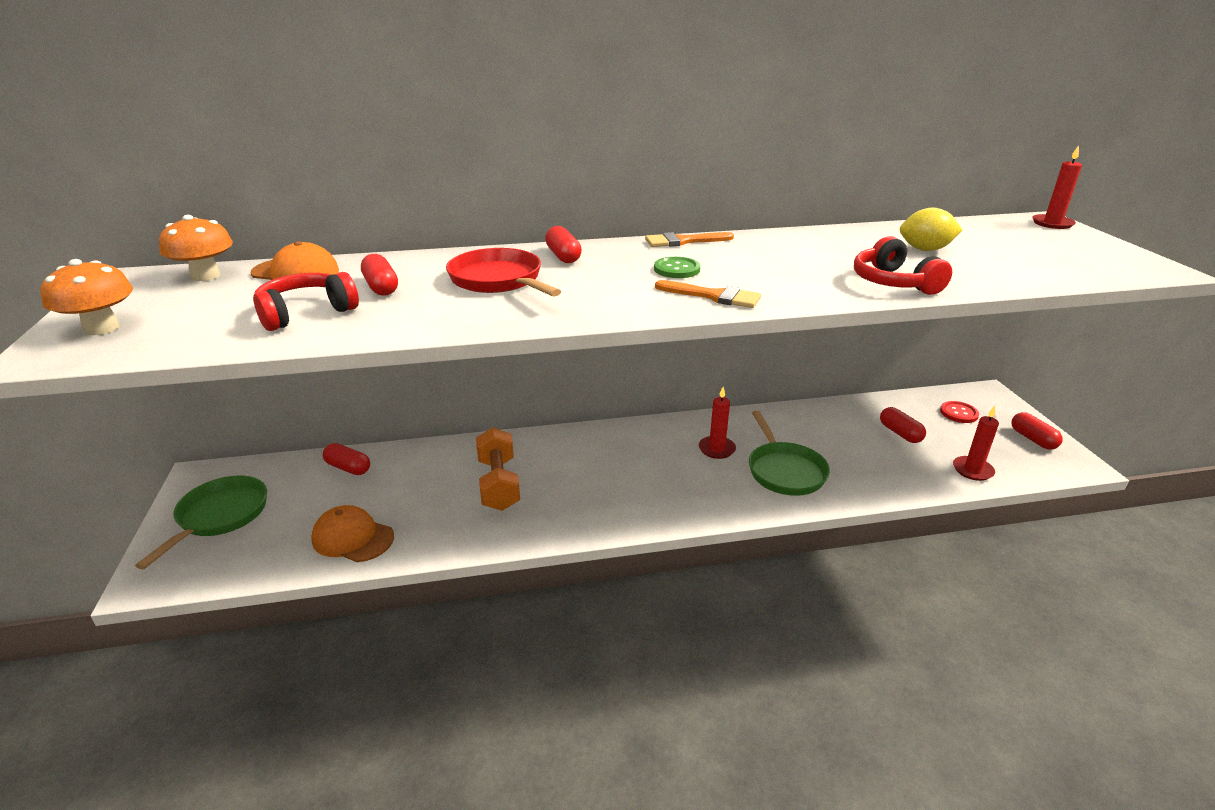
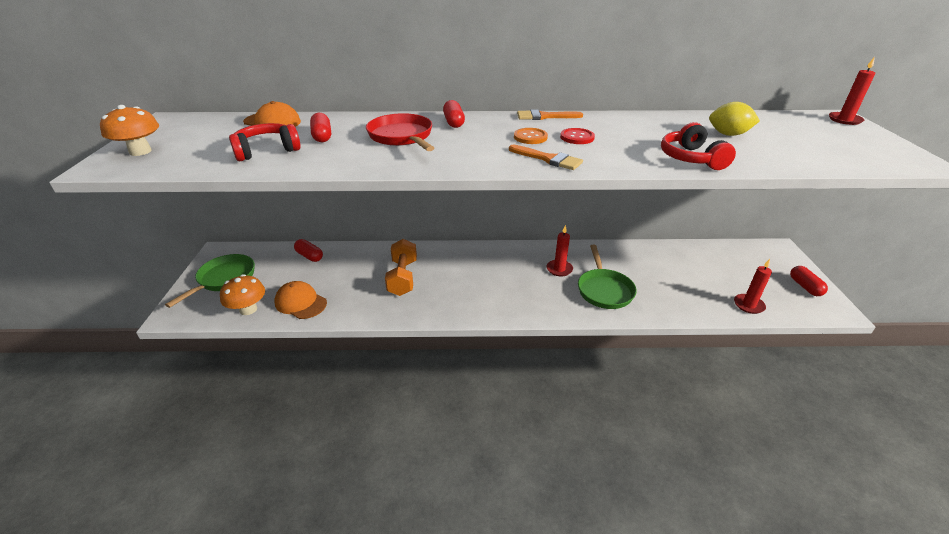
camera: 10 degrees right, 5 degrees up
(205, 276) = (216, 121): orange mushroom -> orange mushroom (248, 309)
(676, 269) = (530, 137): green button -> orange button
(900, 433) = (700, 271): red capsule -> none
(958, 413) = (751, 261): red button -> red button (577, 137)

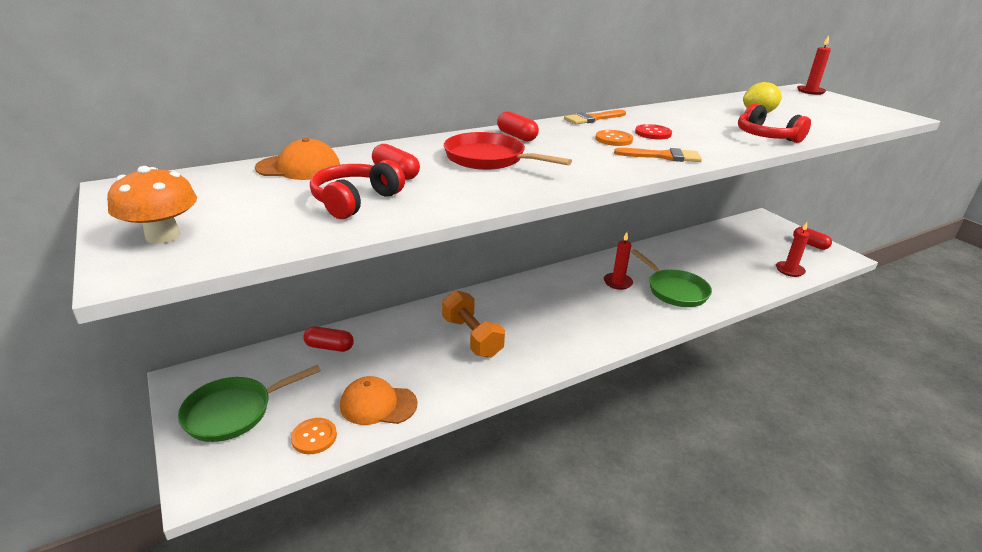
camera: 30 degrees left, 5 degrees down
(224, 279) = (234, 412): green pan -> green pan turned 120 degrees counterclockwise
(248, 309) = (314, 437): orange mushroom -> orange button

